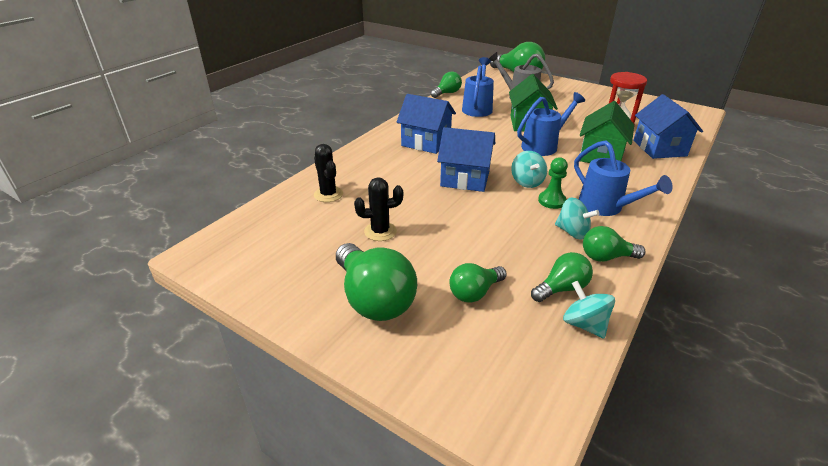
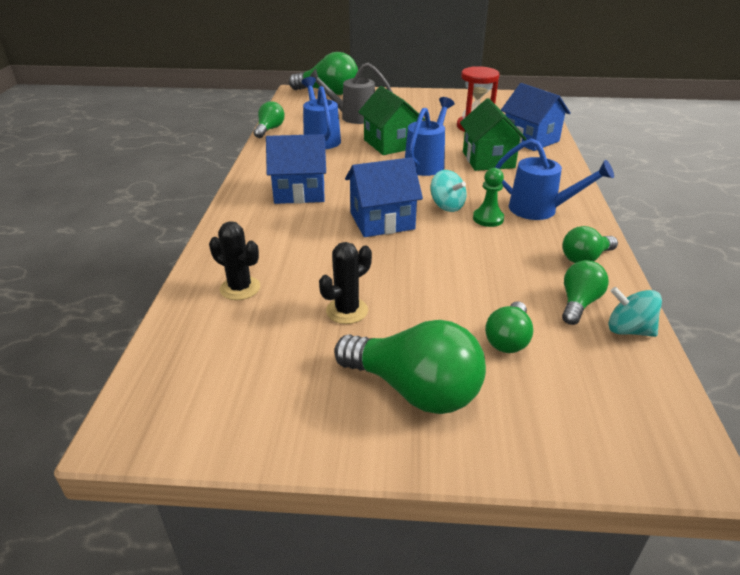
camera: 30 degrees left, 0 degrees up
(572, 232) = (535, 244): turquoise spinning top -> none

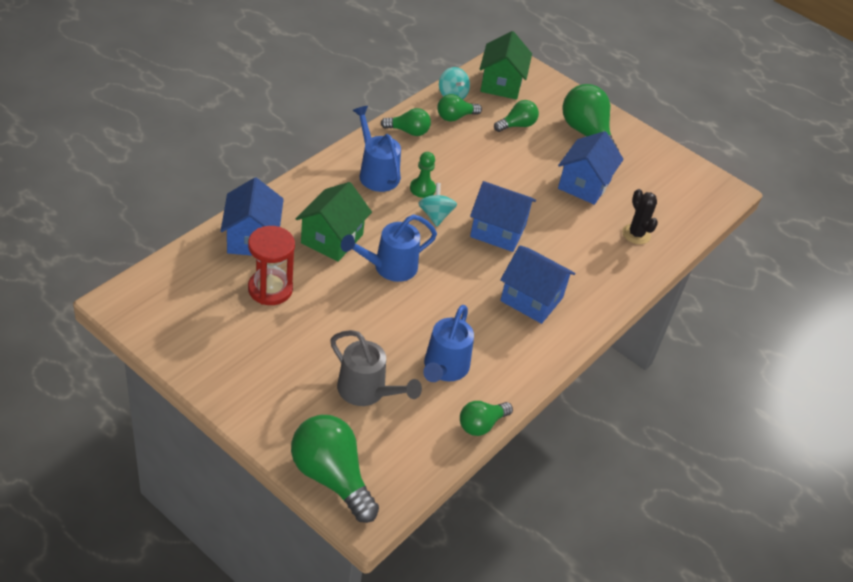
camera: 150 degrees left, 10 degrees up
(347, 311) = (584, 185): black cactus -> blue house
(390, 144) = (386, 315): green house -> green house (501, 84)

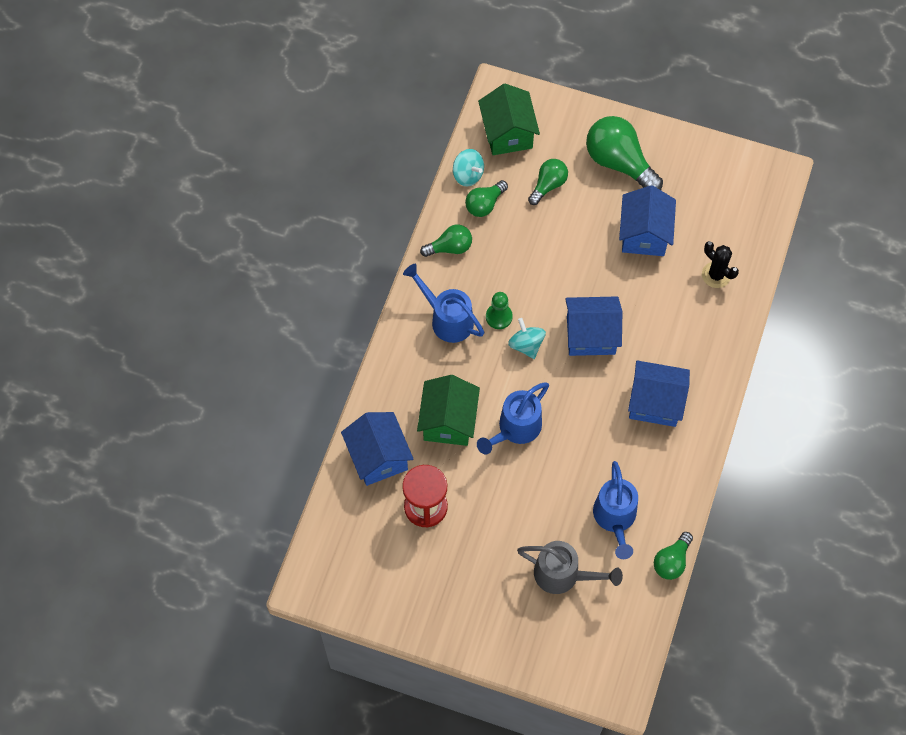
camera: 15 degrees left, 20 degrees up
(331, 477) = (577, 673): green light bulb -> none

